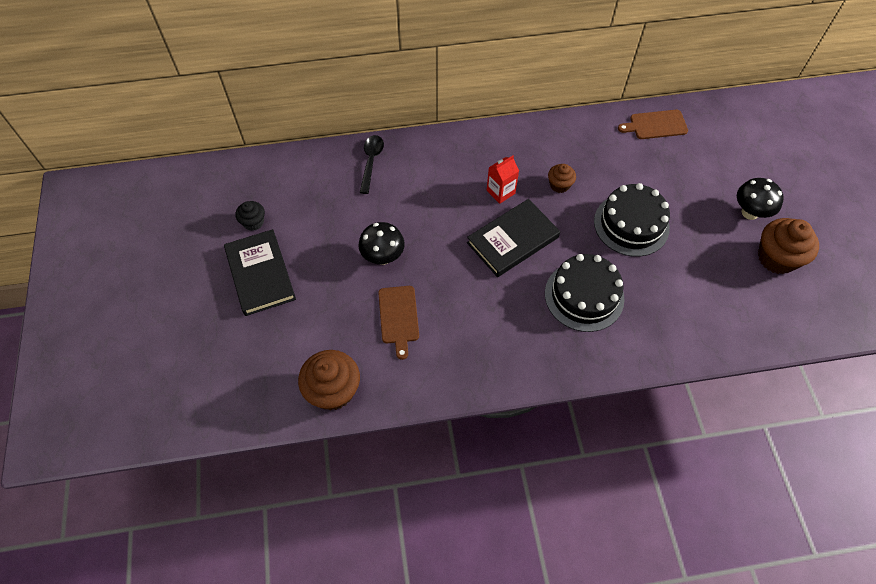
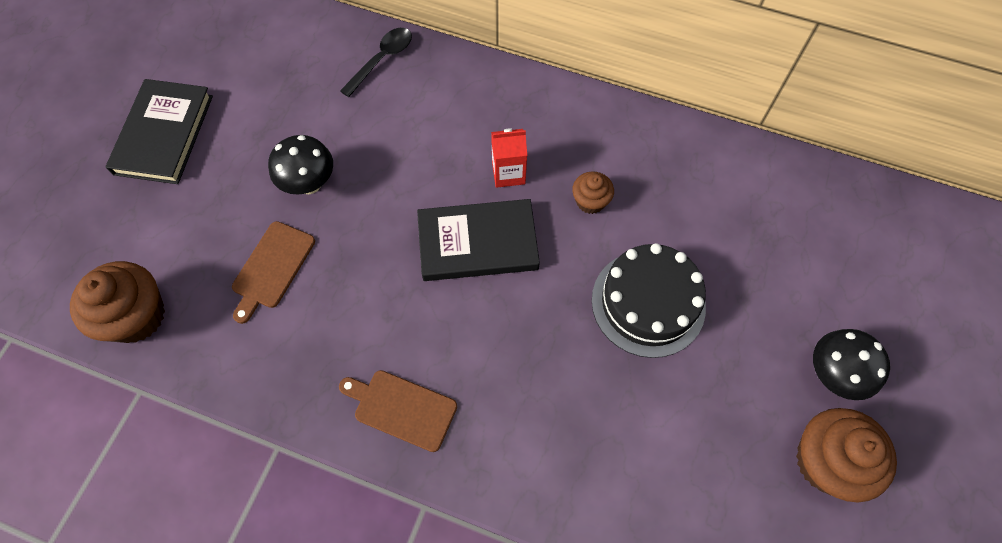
camera: 30 degrees right, 5 degrees up
(253, 222) = (202, 70): black cupcake -> none
(584, 296) = (514, 365): black cake -> none
(655, 125) = (783, 183): brown cutting board -> brown cutting board (401, 408)

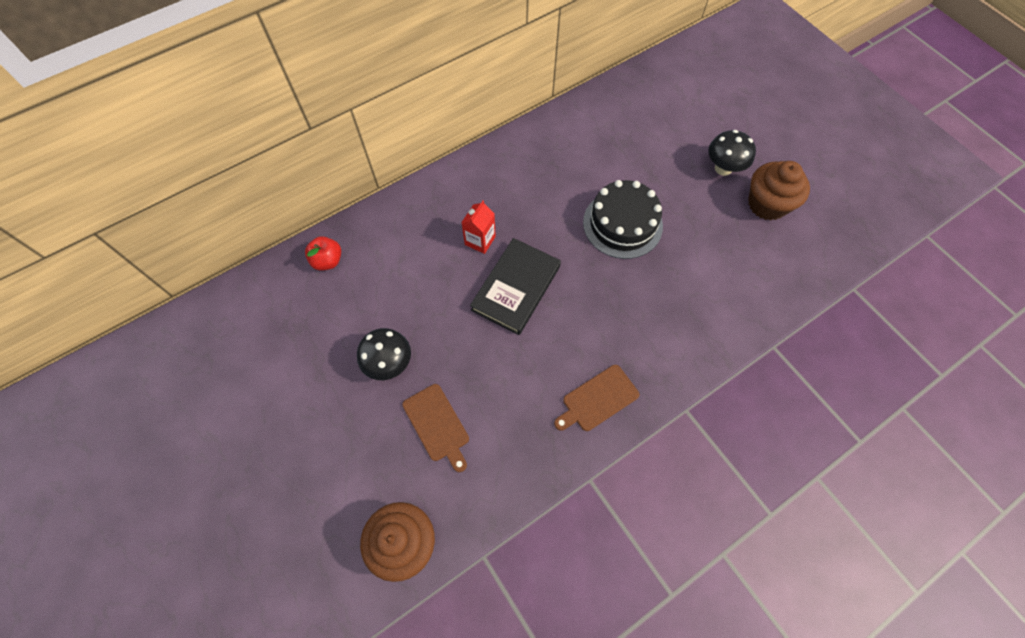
camera: 55 degrees left, 0 degrees up
(164, 134) = (259, 443): black book -> none
(382, 60) = (328, 261): black spoon -> red apple
(590, 201) = (535, 210): brown cupcake -> none

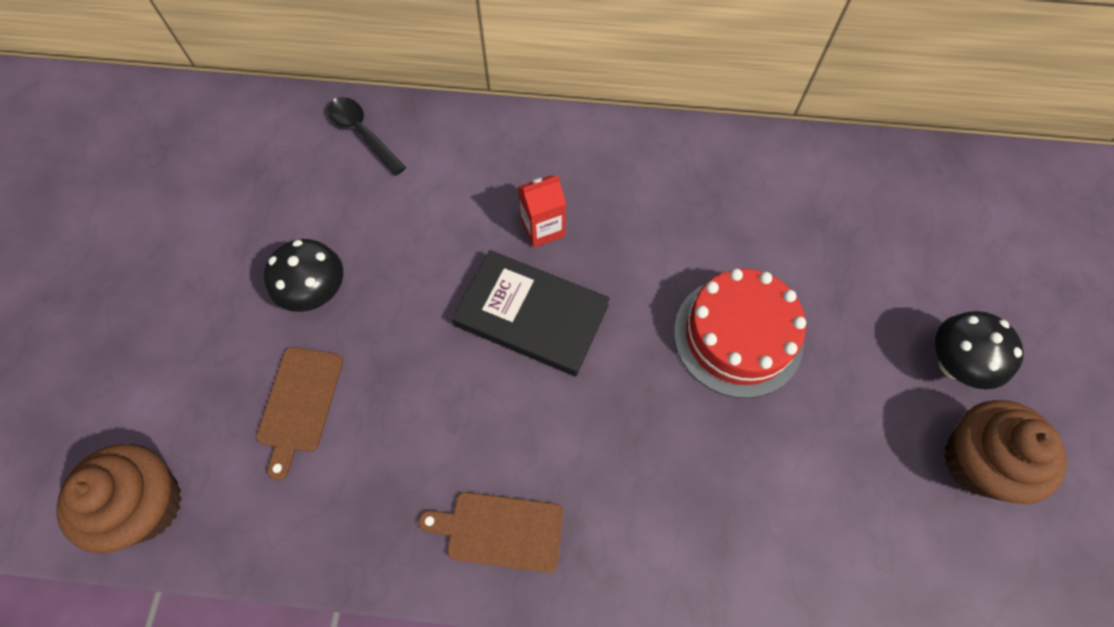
camera: 40 degrees right, 0 degrees up
(328, 261) = (363, 134): red apple -> black spoon
(516, 288) = (531, 315): black book -> black book turned 45 degrees clockwise
(622, 224) = (738, 336): black cake -> red cake

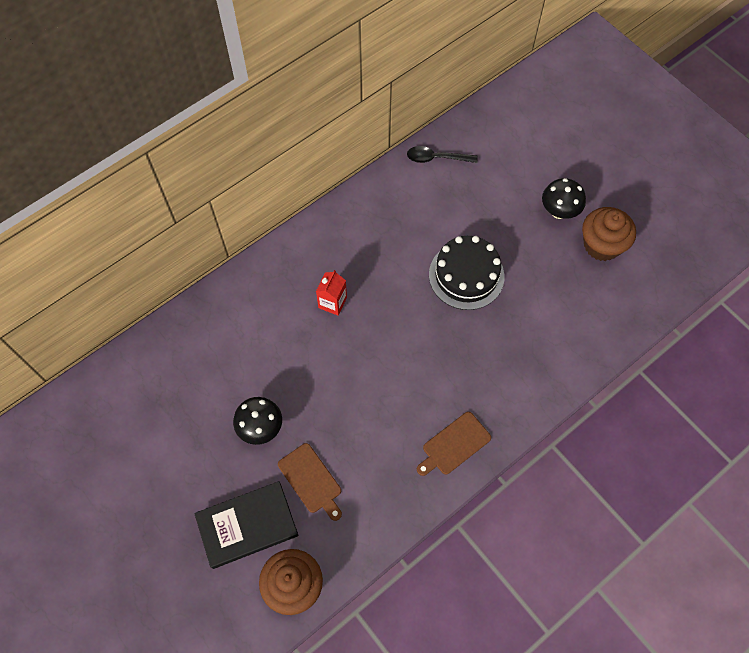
camera: 45 degrees left, 0 degrees up
(363, 134) = (189, 334): black spoon -> black spoon (436, 158)
(531, 315) = (371, 346): black book -> black book (247, 525)
(738, 336) = (466, 275): red cake -> black cake

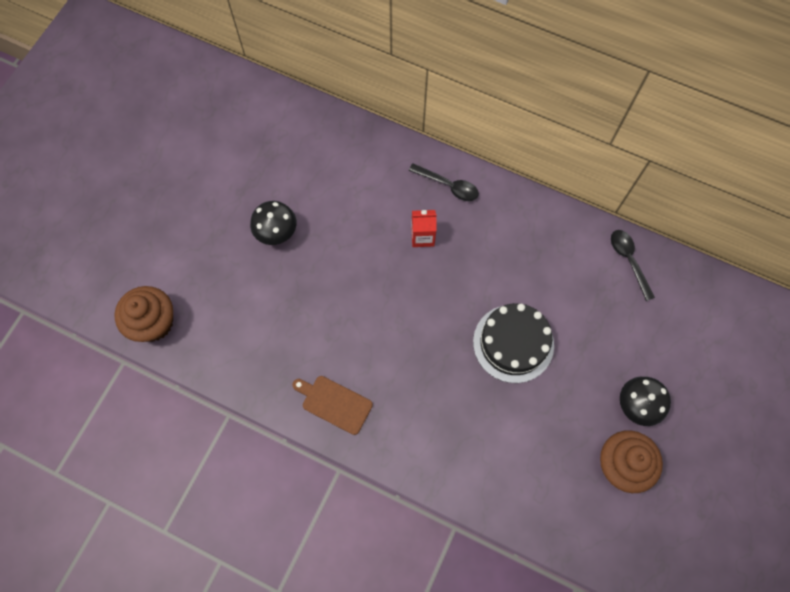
camera: 65 degrees right, 5 degrees up
(247, 525) = (188, 263): black book -> none
(294, 260) = (448, 185): none -> black spoon
(311, 480) = (248, 295): brown cutting board -> none

